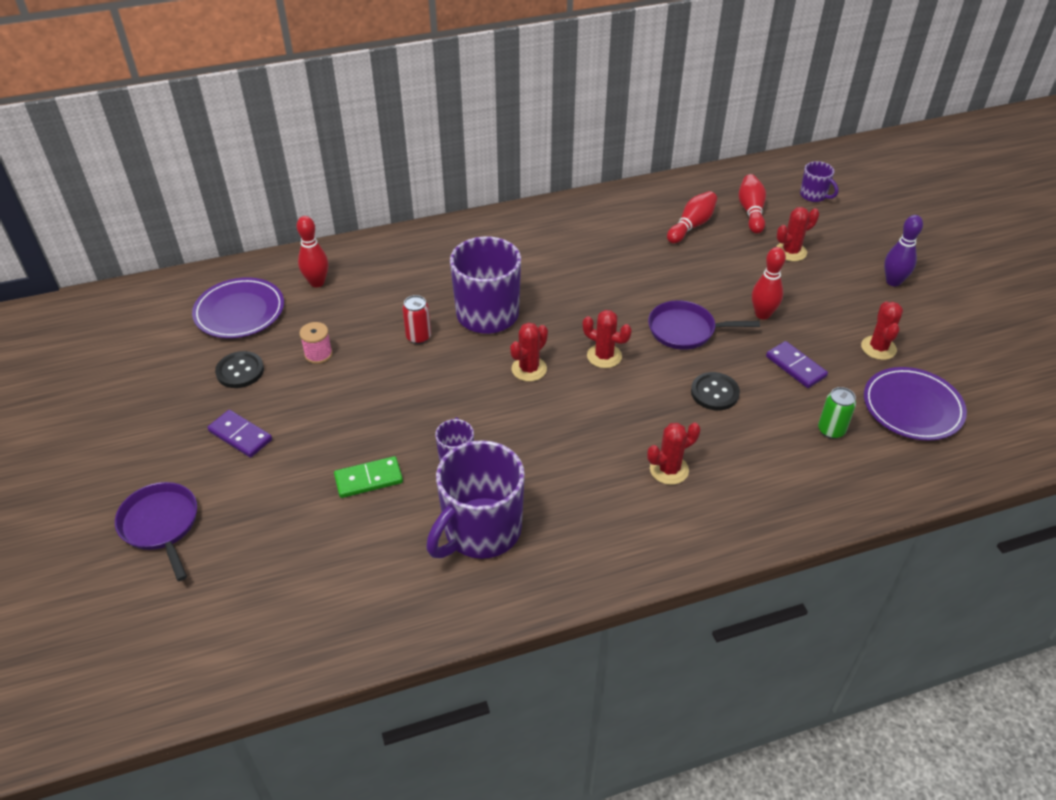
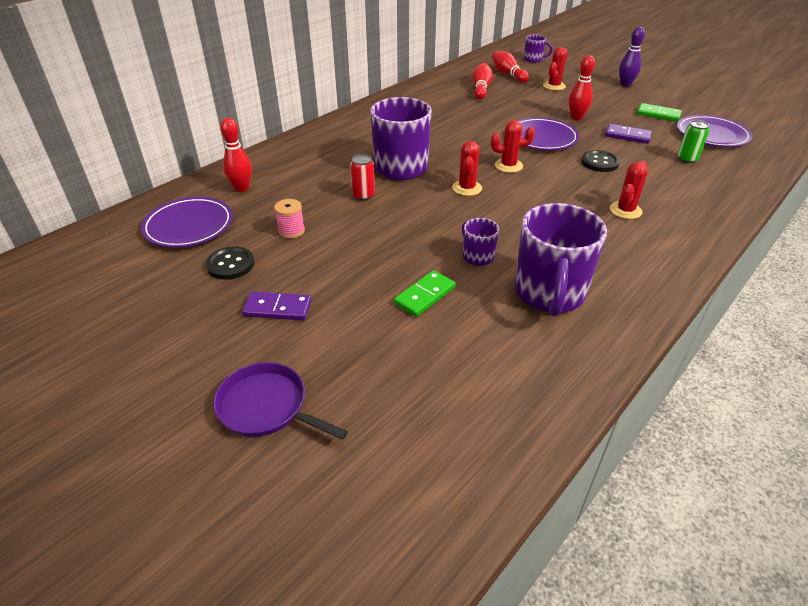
camera: 30 degrees left, 5 degrees down
(685, 330) = (542, 138): purple pan -> purple plate
(878, 348) = (658, 114): red cactus -> green domino

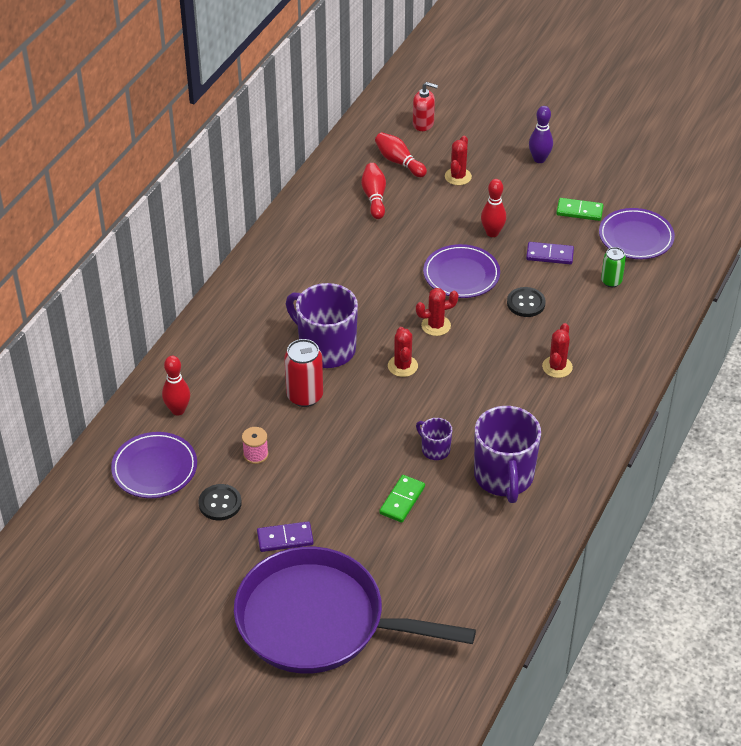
camera: 15 degrees left, 5 degrees up
(267, 407) = (319, 621): purple pan -> purple pan, size x2.19
(363, 195) = (304, 396): red can -> red can, size x1.61
(533, 59) = (423, 124): purple mug -> red soap dispenser

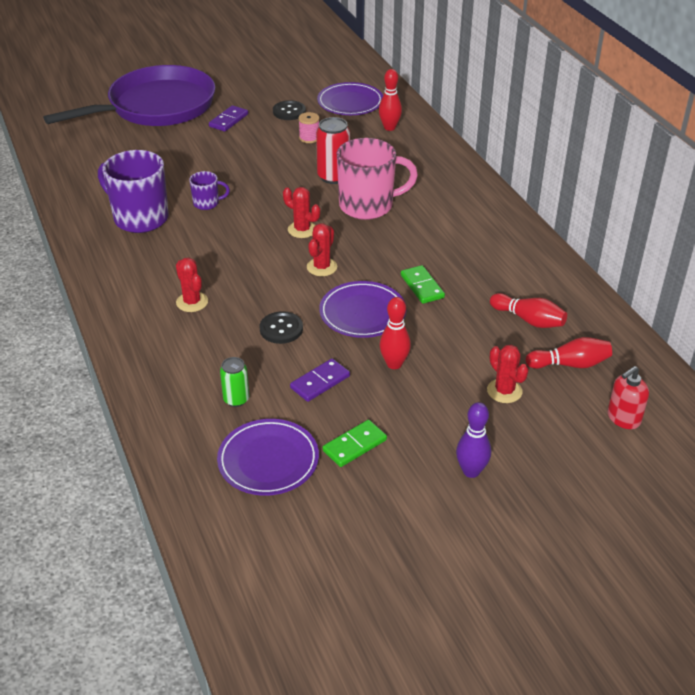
camera: 130 degrees right, 5 degrees down
(326, 349) = (368, 206): purple mug -> pink mug
(402, 500) = (188, 171): green domino -> green domino (422, 286)

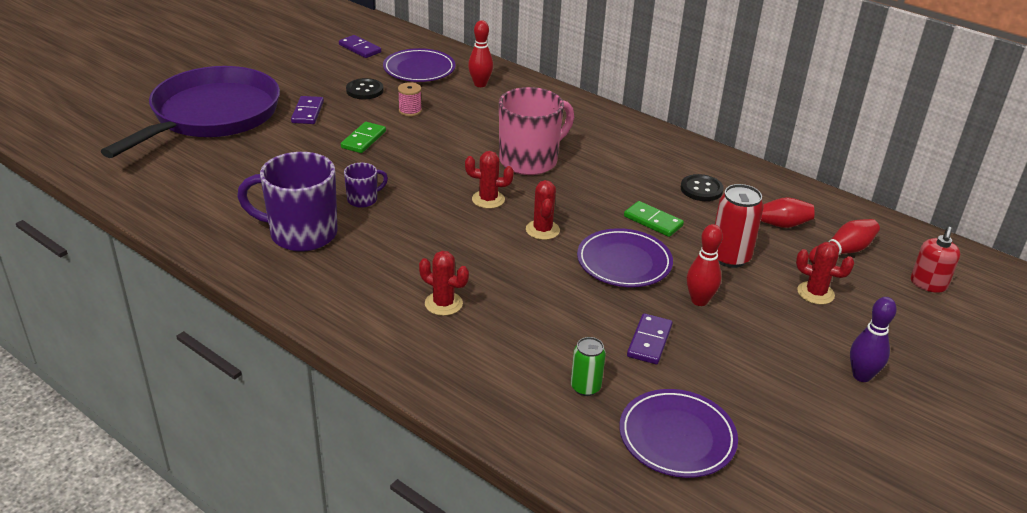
camera: 30 degrees left, 5 degrees down
(281, 329) = (561, 302): black button -> black button (701, 189)
(318, 73) = (360, 48): none -> purple domino
(333, 177) = (470, 141): red can -> red can (730, 257)
(354, 445) = (740, 390): green domino -> green domino (363, 139)

